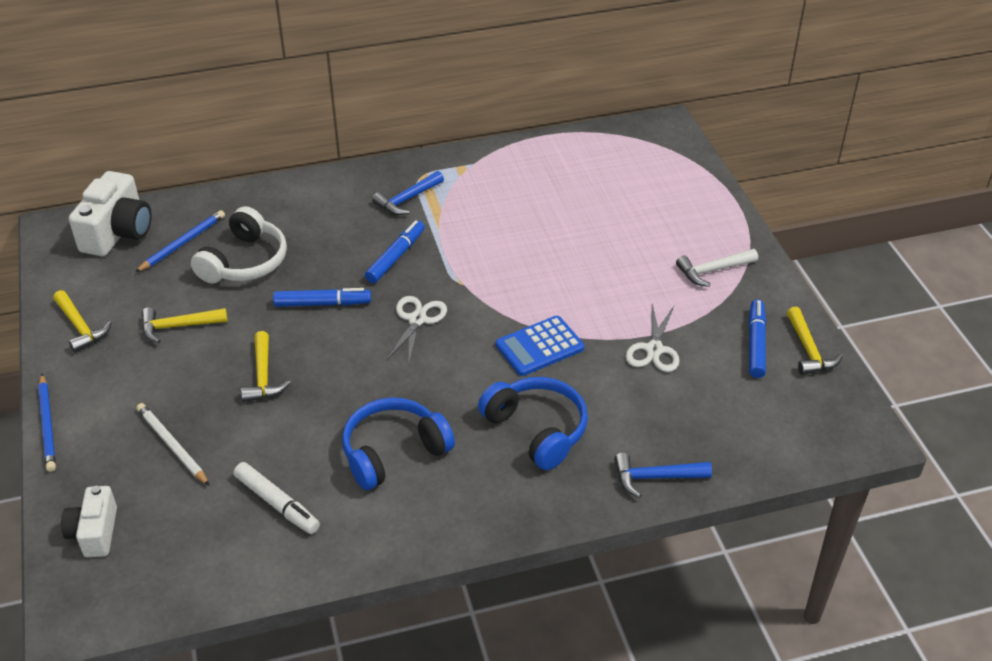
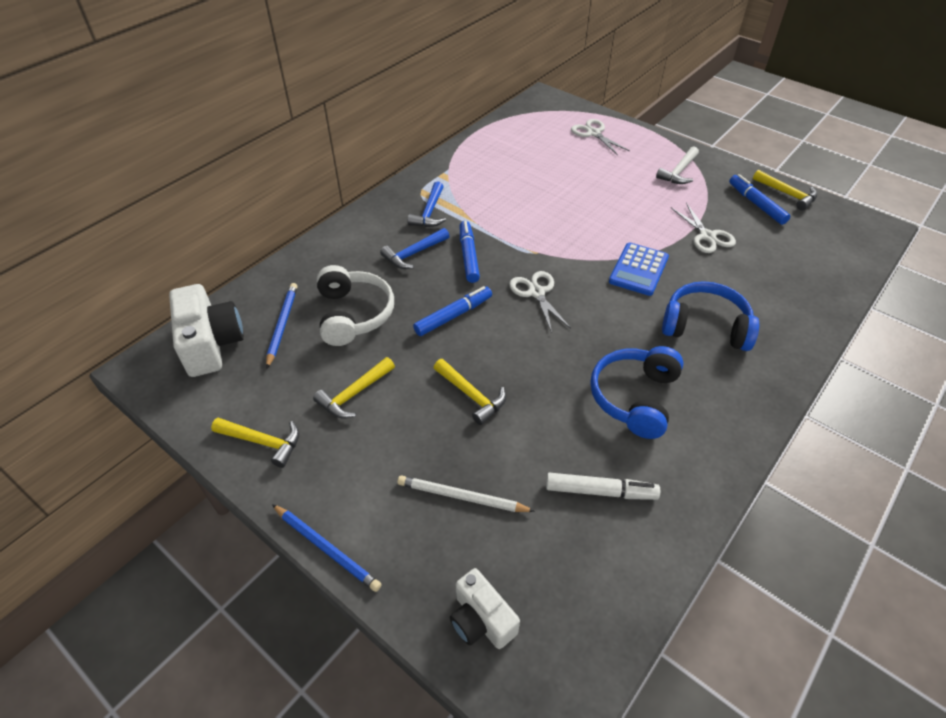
camera: 35 degrees left, 5 degrees up
(655, 477) = (809, 317): blue hammer -> blue hammer (413, 254)
(671, 188) = (593, 133): none -> white scissors

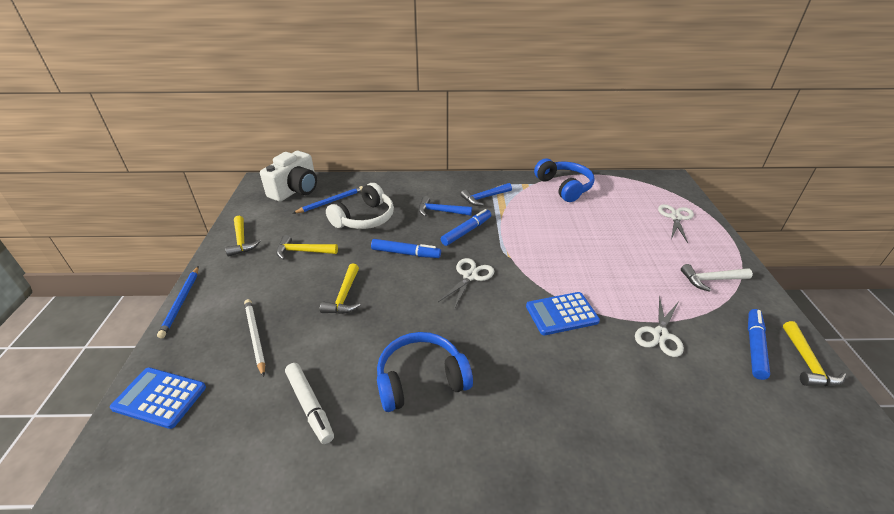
camera: 50 degrees right, 10 degrees down
(481, 620) = (160, 398): white camera -> blue calculator
(705, 326) = (549, 386): blue headphones -> blue headphones (564, 187)

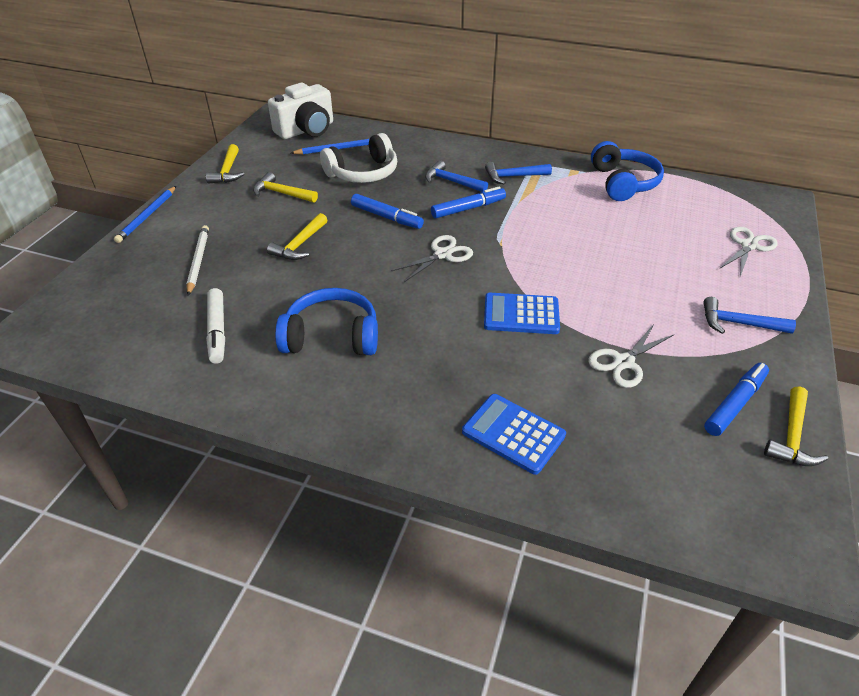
camera: 20 degrees right, 5 degrees up
(160, 398) = (96, 291): blue calculator -> blue calculator (513, 434)
(711, 280) = (738, 323): white hammer -> blue hammer

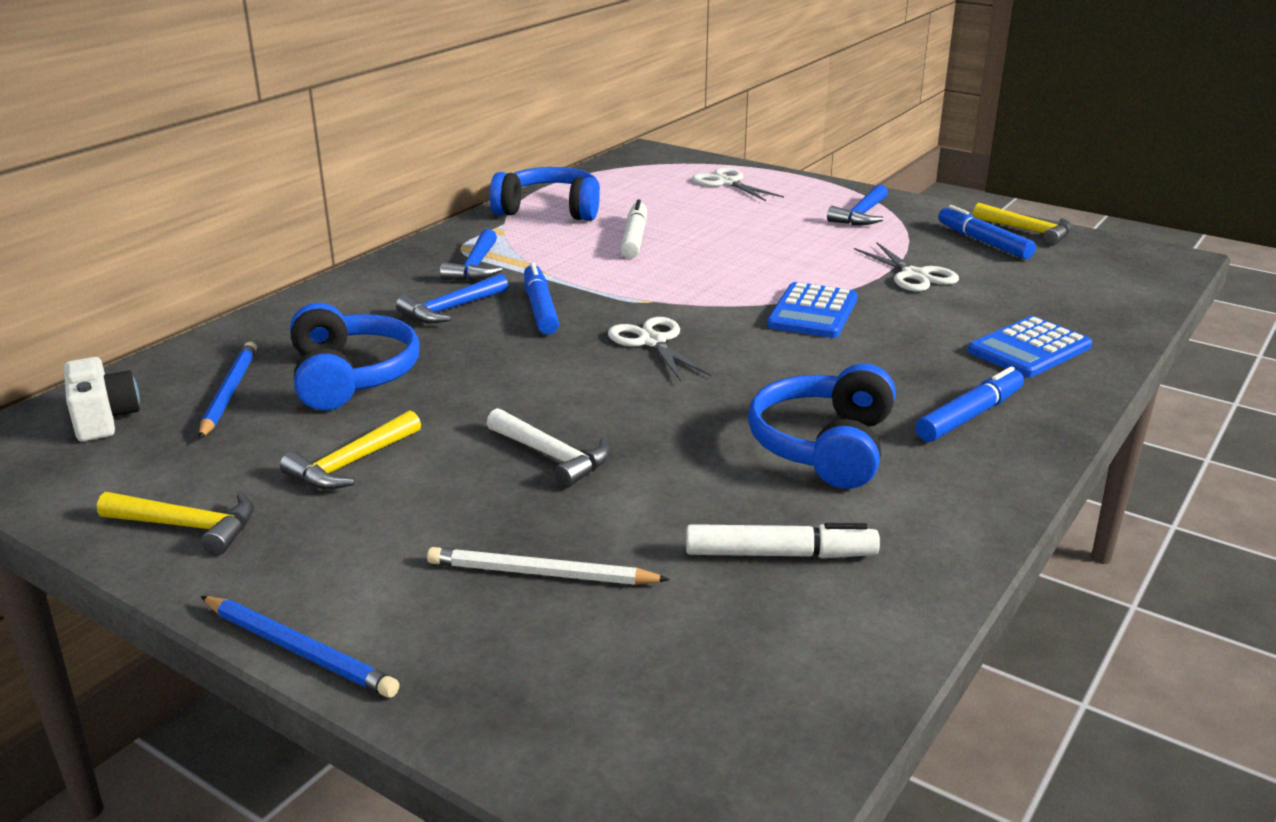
camera: 75 degrees left, 15 degrees down
(300, 245) = (553, 456): yellow hammer -> white hammer
(306, 130) = (104, 419): white camera -> white camera, size x0.62
(363, 173) = (351, 376): white headphones -> blue headphones
(386, 217) = (518, 371): blue marker -> blue marker (969, 416)
(599, 222) = (634, 238): none -> white marker

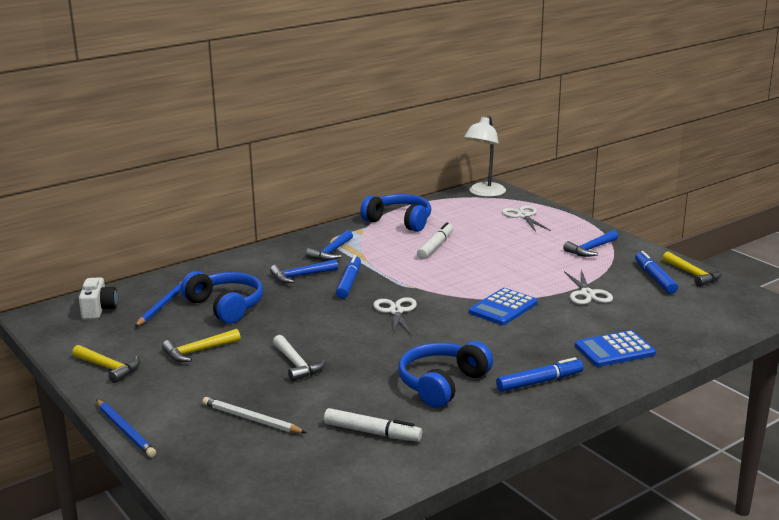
camera: 20 degrees right, 5 degrees down
(351, 376) = (226, 306): blue headphones -> blue headphones turned 45 degrees counterclockwise
(645, 159) = (484, 193): none -> white lamp

